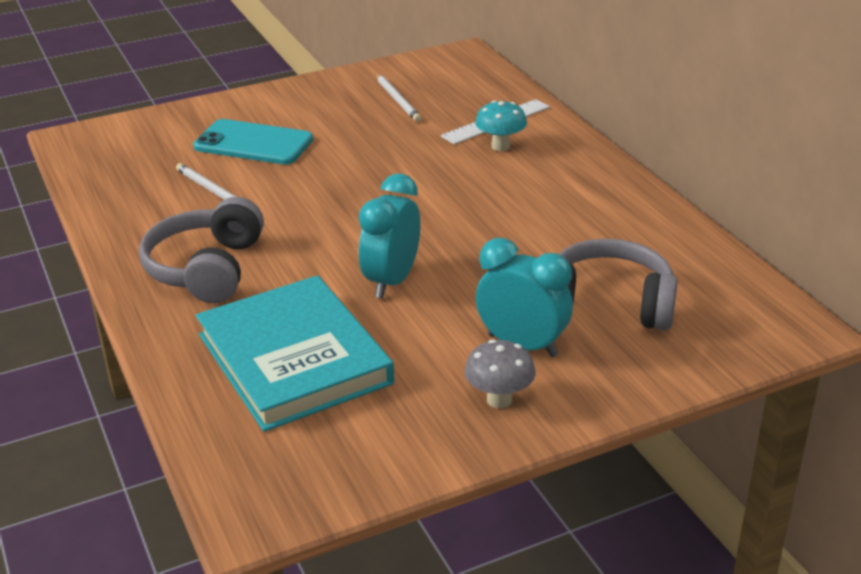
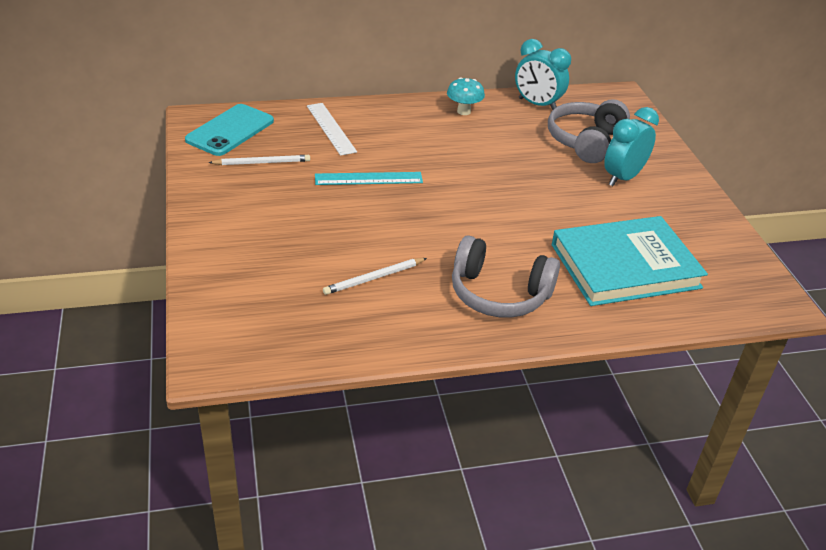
camera: 80 degrees left, 5 degrees up
(253, 143) = (296, 246): turquoise phone -> turquoise phone (230, 130)
(391, 281) = (540, 212): turquoise clock -> turquoise clock (537, 105)
(401, 160) = (368, 179): none -> turquoise ruler
(499, 400) = (675, 196): grey mushroom -> none
(500, 146) = (371, 134): turquoise mushroom -> turquoise mushroom (463, 111)

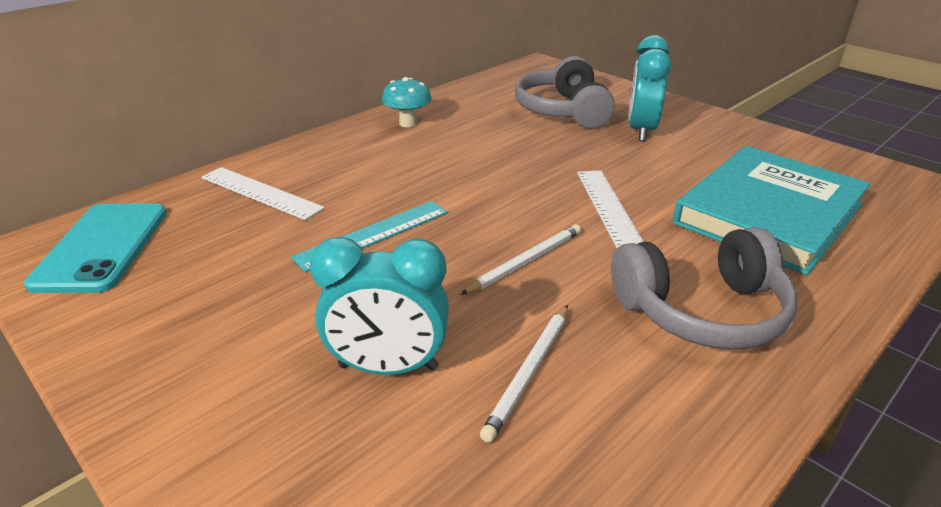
camera: 30 degrees left, 5 degrees down
(262, 162) = (192, 273): white pencil -> white pencil (525, 262)
(523, 220) = (609, 209): none -> white ruler
(537, 105) = (476, 95): turquoise clock -> turquoise clock (388, 367)

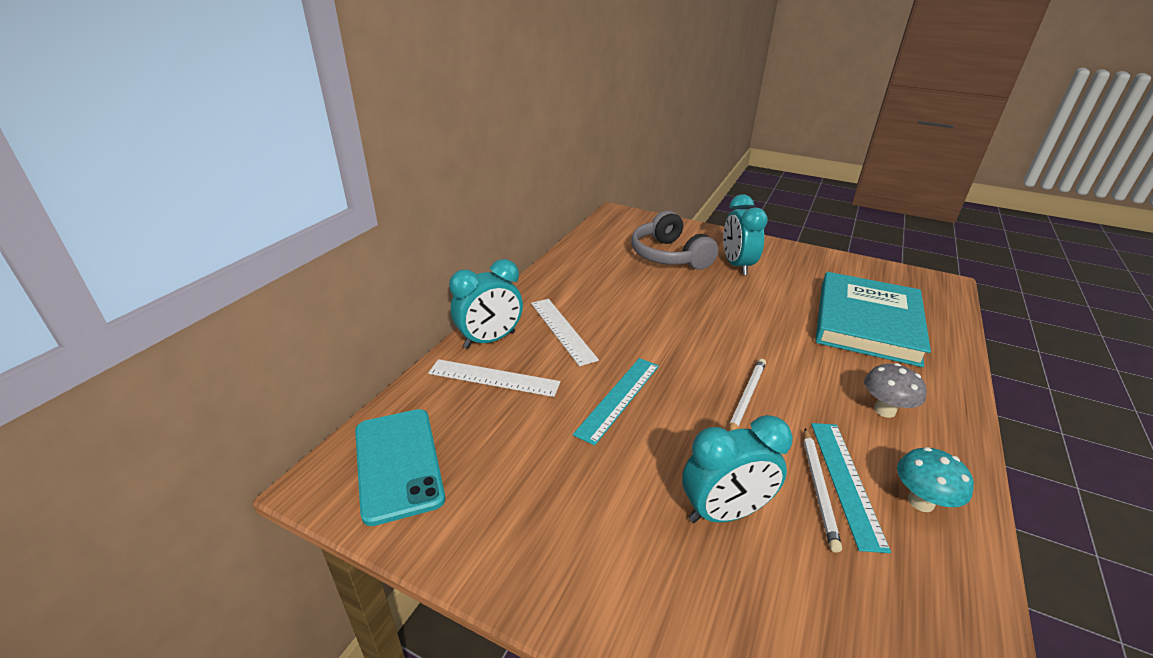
camera: 20 degrees left, 0 degrees up
(288, 159) = (490, 340): none -> turquoise clock
(408, 123) = (560, 287): turquoise mushroom -> turquoise mushroom (920, 502)
(574, 373) = (846, 481): none -> turquoise ruler
(609, 209) = (766, 339): white ruler -> white ruler (562, 330)
(702, 311) = (884, 410): grey headphones -> grey mushroom

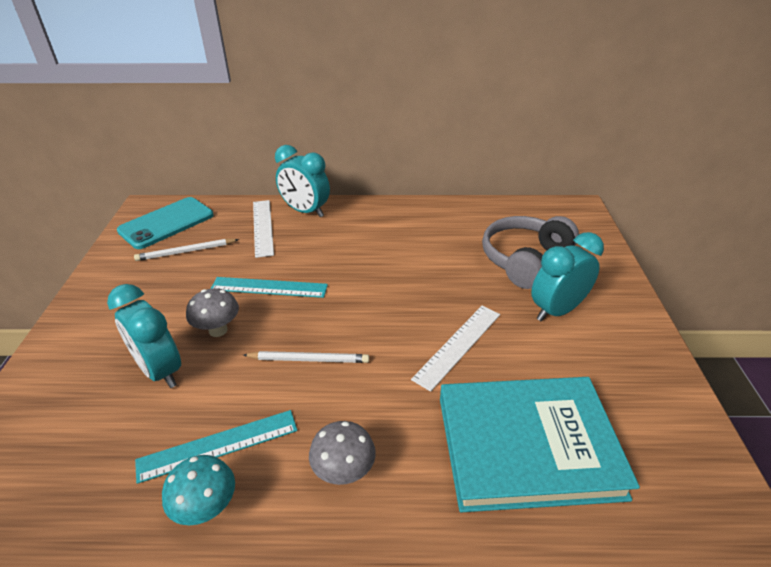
camera: 65 degrees right, 5 degrees up
(562, 330) = (341, 237): white ruler -> white ruler (458, 345)
(674, 452) = (218, 330): none -> grey mushroom
(818, 489) = (202, 426): white pencil -> white pencil (186, 252)

